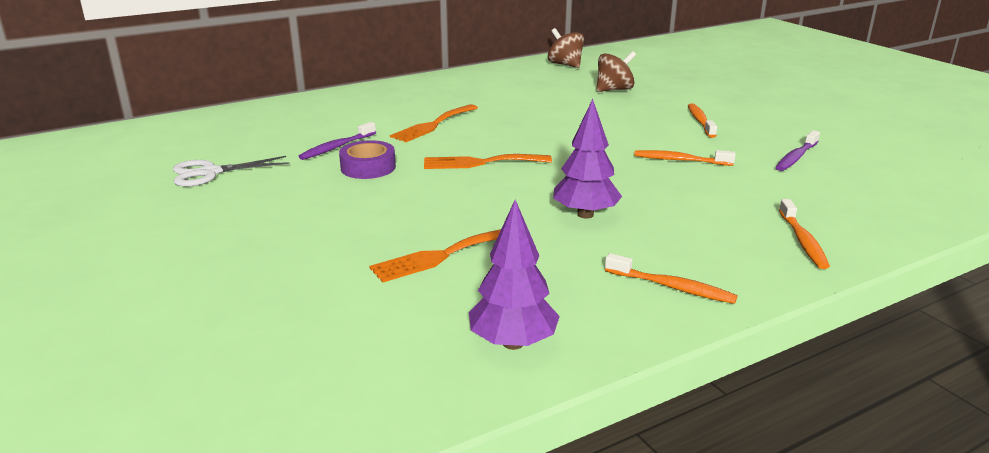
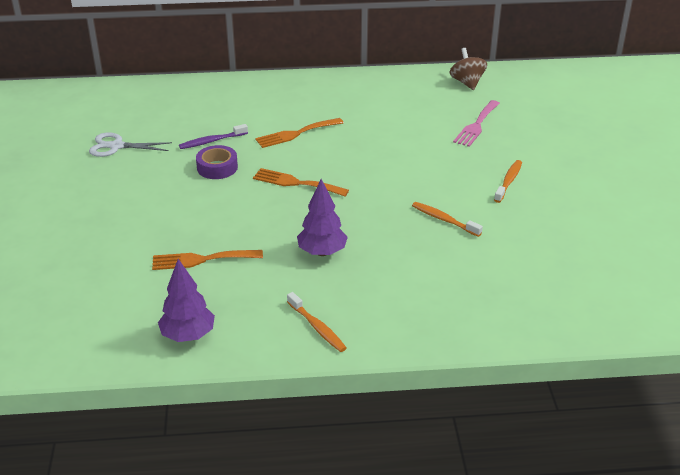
camera: 25 degrees right, 10 degrees up
(614, 90) = (476, 125): brown spinning top -> pink fork
(796, 157) = (541, 241): purple toothbrush -> none
(803, 241) = (446, 319): orange toothbrush -> none

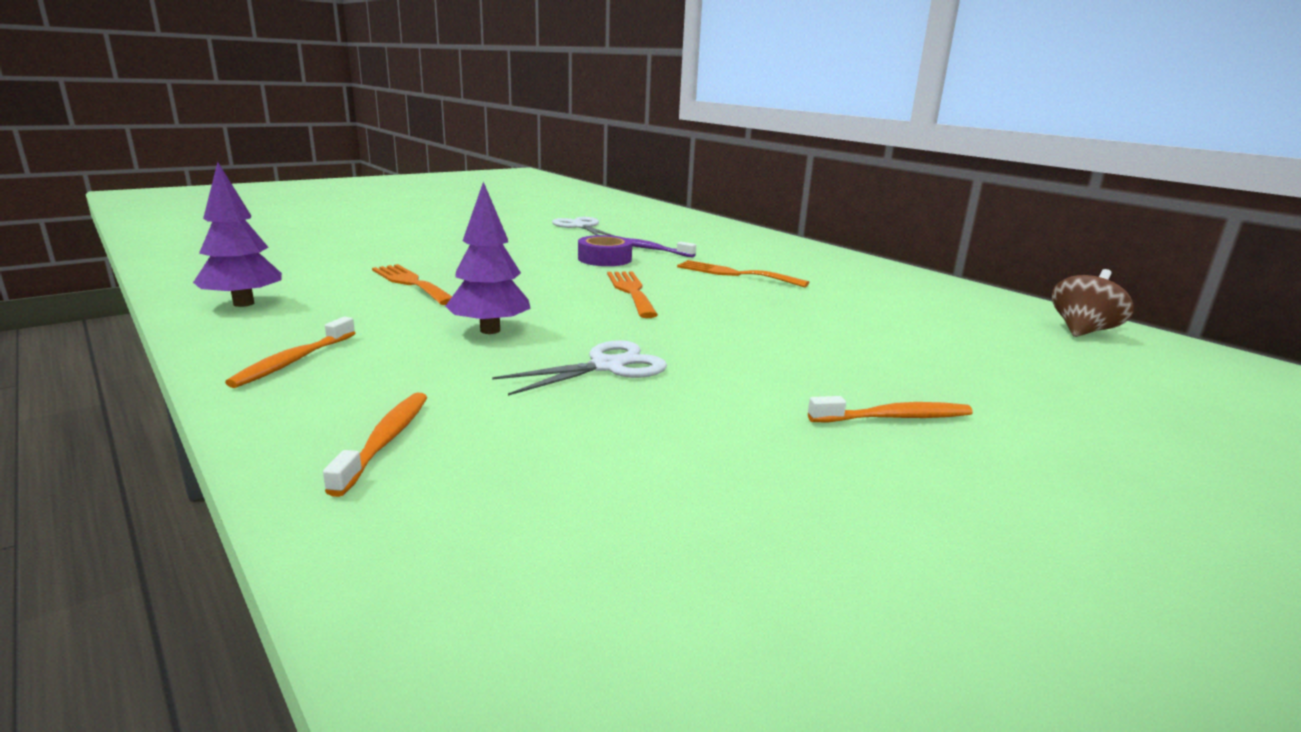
camera: 55 degrees right, 15 degrees down
(403, 231) = (607, 366): none -> white scissors
(444, 220) = (684, 388): orange toothbrush -> orange toothbrush (385, 441)
(476, 125) = (993, 359): pink fork -> none

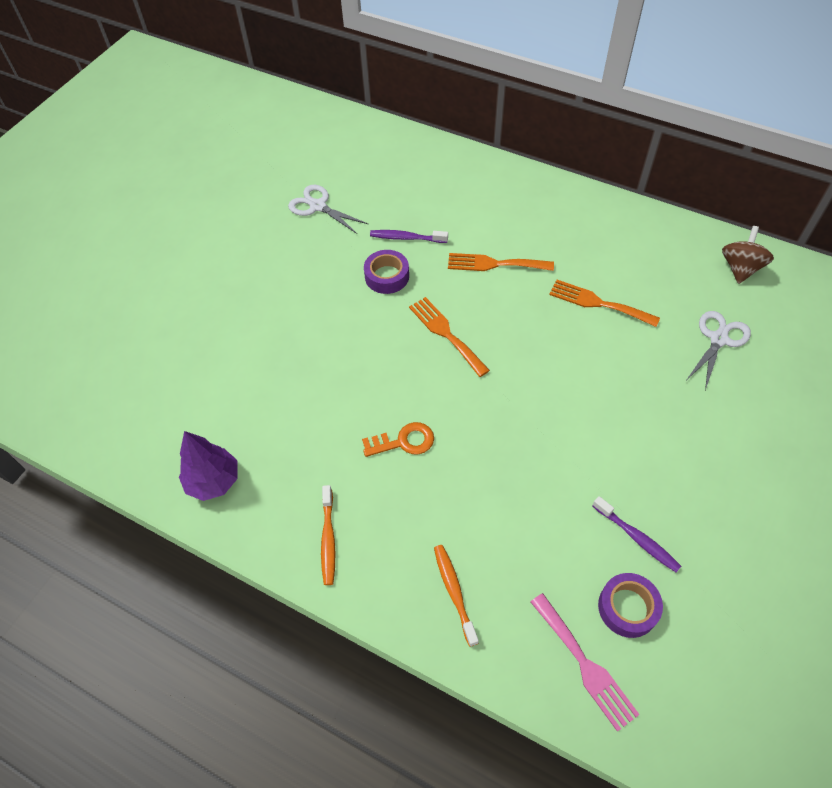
camera: 20 degrees left, 35 degrees up
(411, 283) = (290, 392): orange fork -> orange fork (598, 303)
(490, 330) = (403, 441): purple tree -> orange key
(499, 586) = (585, 665): none -> pink fork
(607, 366) = (503, 456): white scissors -> white scissors (718, 339)
(662, 545) = (627, 608): none -> purple tape
(752, 479) = (637, 538): none -> purple toothbrush
(894, 417) = (675, 443): orange toothbrush -> none

